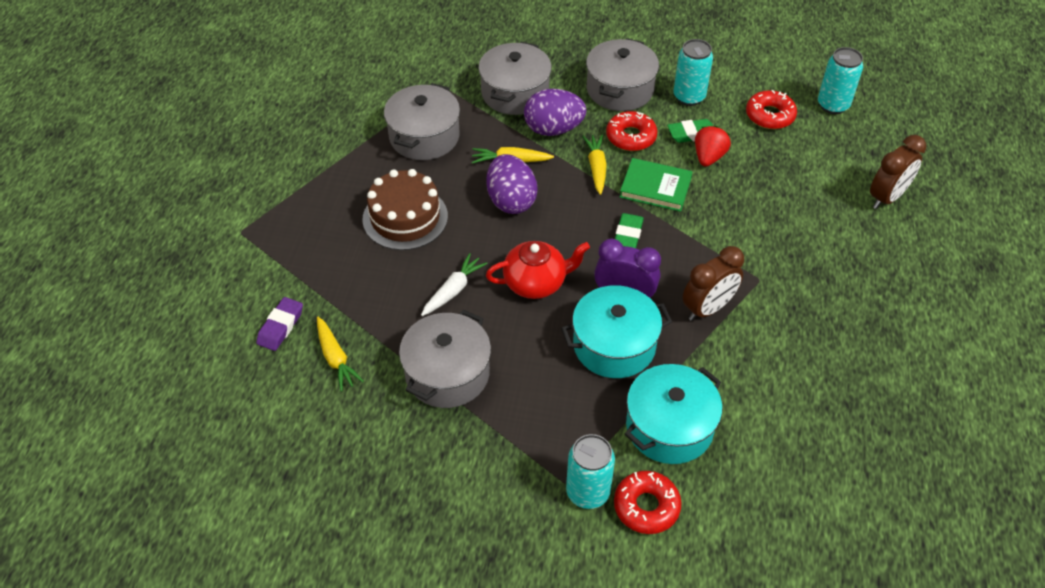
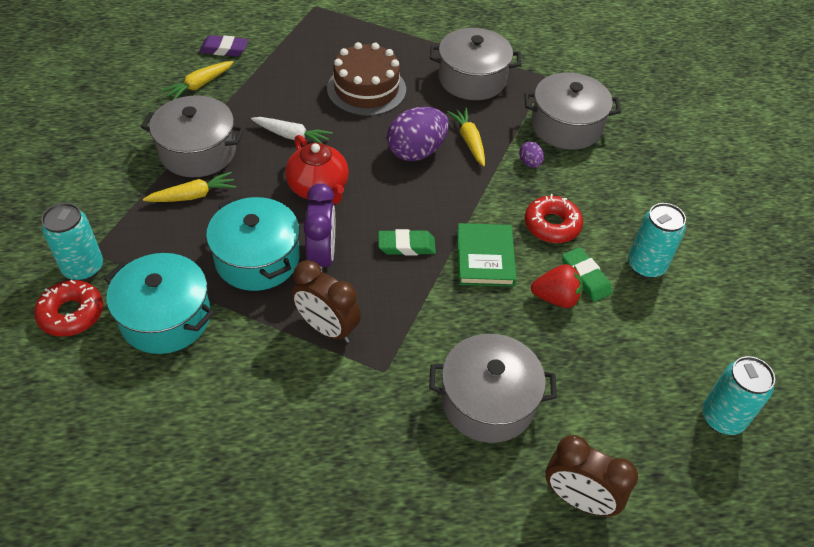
camera: 70 degrees right, 0 degrees up
(553, 129) = (530, 163): purple egg -> purple egg, size x0.46
(596, 168) = (490, 205): yellow carrot -> yellow carrot (192, 196)
(620, 89) = (621, 204): grey pot -> grey pot (488, 401)
(770, 115) = (661, 349): red donut -> none

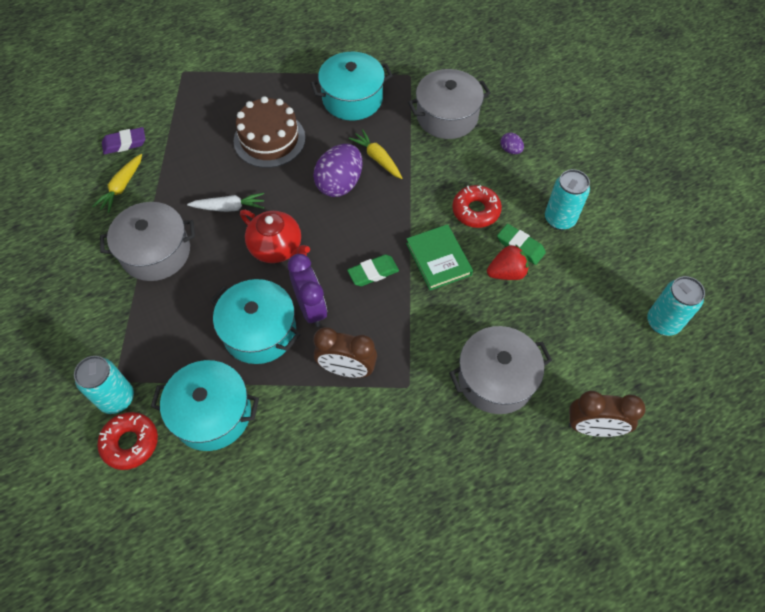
camera: 20 degrees left, 10 degrees up
(192, 196) = (174, 295): yellow carrot -> none
(472, 79) = (352, 98): grey pot -> turquoise pot
(530, 163) = (434, 161): purple egg -> purple egg (510, 150)

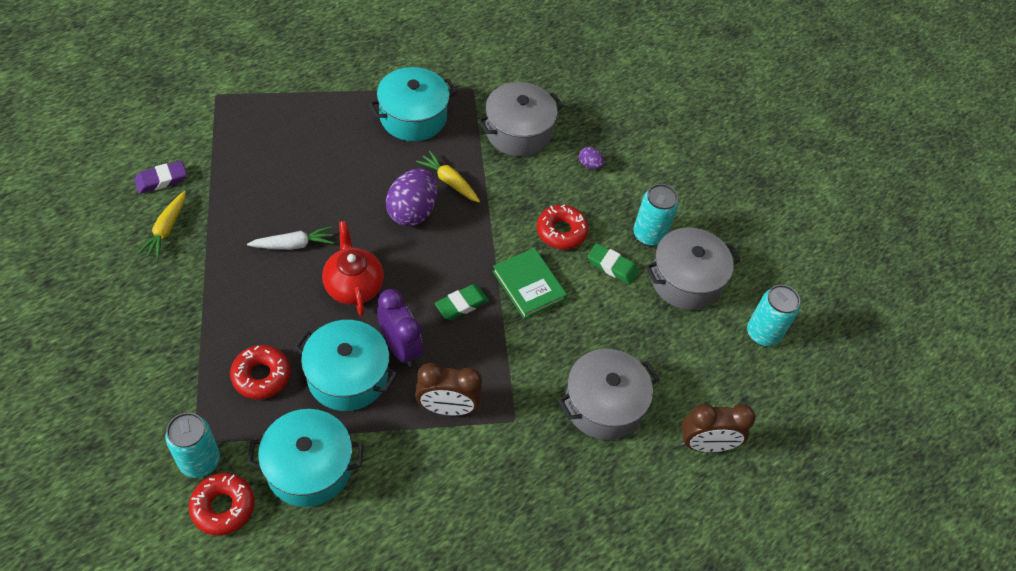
camera: 15 degrees left, 5 degrees down
(156, 252) = (218, 299): grey pot -> grey pot (685, 280)
(183, 324) = (261, 376): none -> red donut
(269, 139) = (327, 167): brown cake -> none
(277, 248) = (353, 285): red teapot -> red teapot turned 135 degrees counterclockwise
(506, 273) = (601, 294): red strawberry -> none

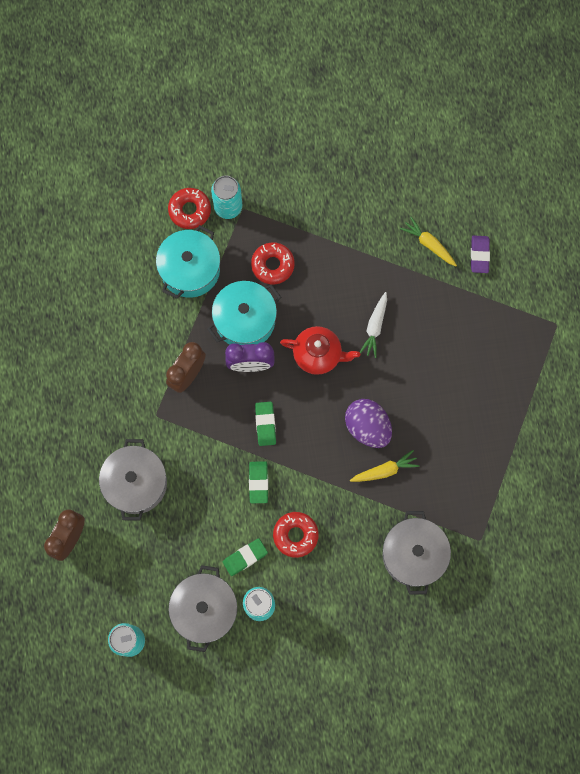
camera: 125 degrees right, 20 degrees up
(413, 117) = (467, 473): turquoise pot -> none
(529, 285) = (258, 482): green book -> green eraser
(589, 165) = (351, 597): purple egg -> none

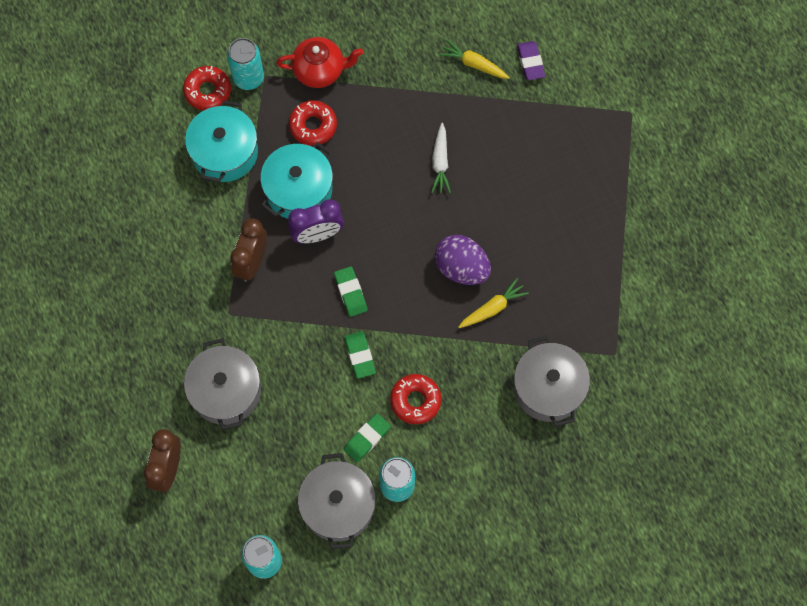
camera: 15 degrees left, 5 degrees down
(318, 354) = (387, 206): red teapot -> red teapot (320, 70)

